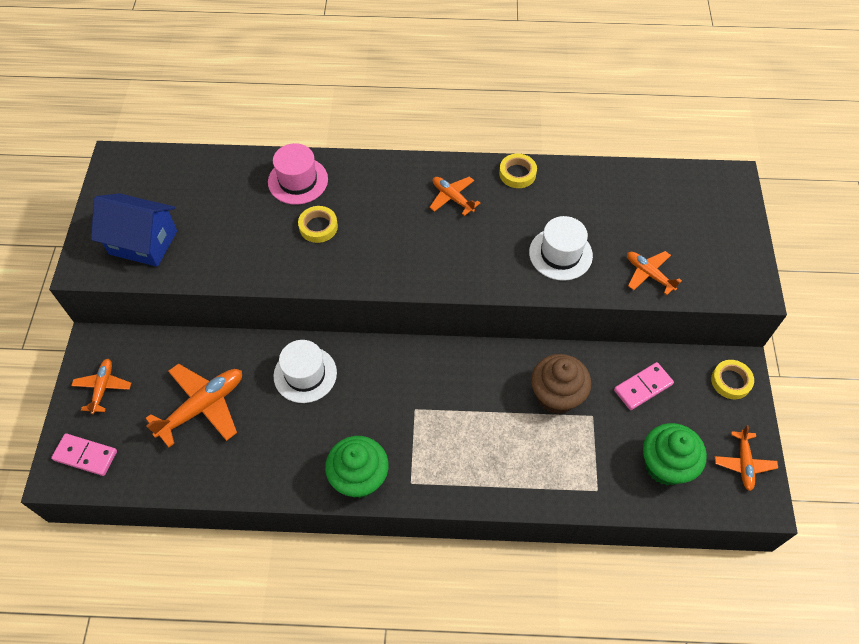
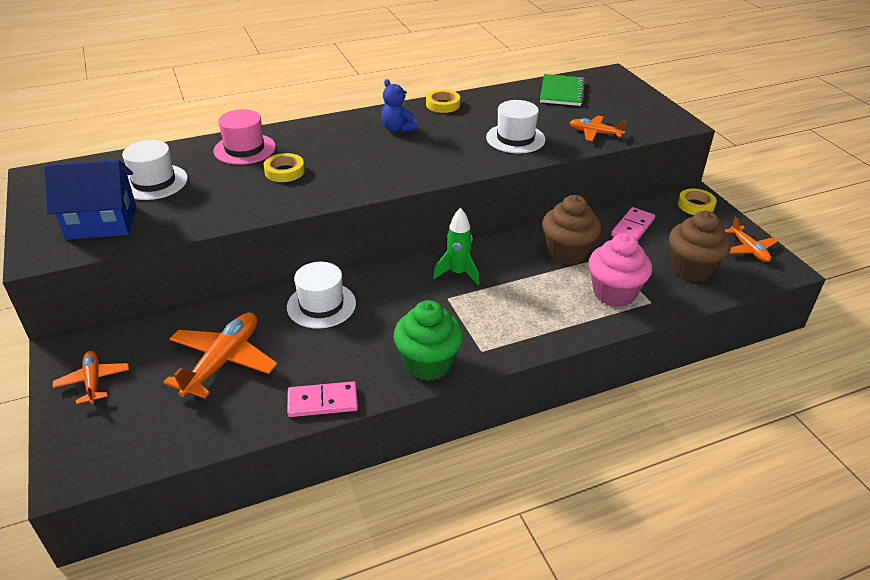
camera: 25 degrees left, 20 degrees down
(85, 455) = (99, 446): pink domino -> pink domino (322, 401)
(203, 202) = (154, 182): none -> white hat
(440, 382) = (458, 273): none -> green rocket
(452, 198) = (397, 129): orange plane -> blue teddy bear
(569, 465) = (614, 293): none -> pink cupcake
(656, 193) = (561, 92): none -> green notebook
(665, 465) = (691, 269): green cupcake -> brown cupcake

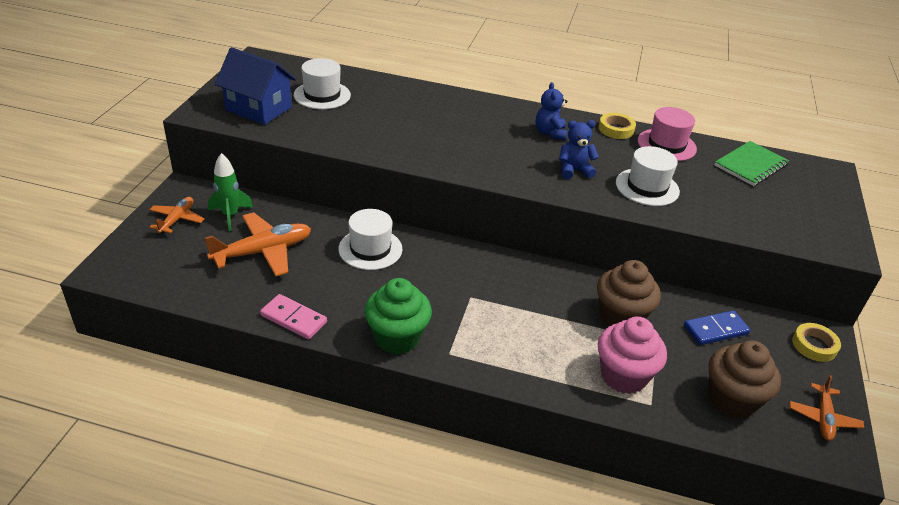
camera: 35 degrees right, 0 degrees up
(244, 149) = (411, 98): pink hat -> pink hat (666, 145)
(284, 171) = (419, 128): yellow tape -> none
(450, 150) = (574, 170): none -> blue teddy bear
(458, 273) = (502, 282): green rocket -> green rocket (230, 215)
(595, 133) = (735, 217): orange plane -> none
(632, 227) = (715, 330): pink domino -> blue domino

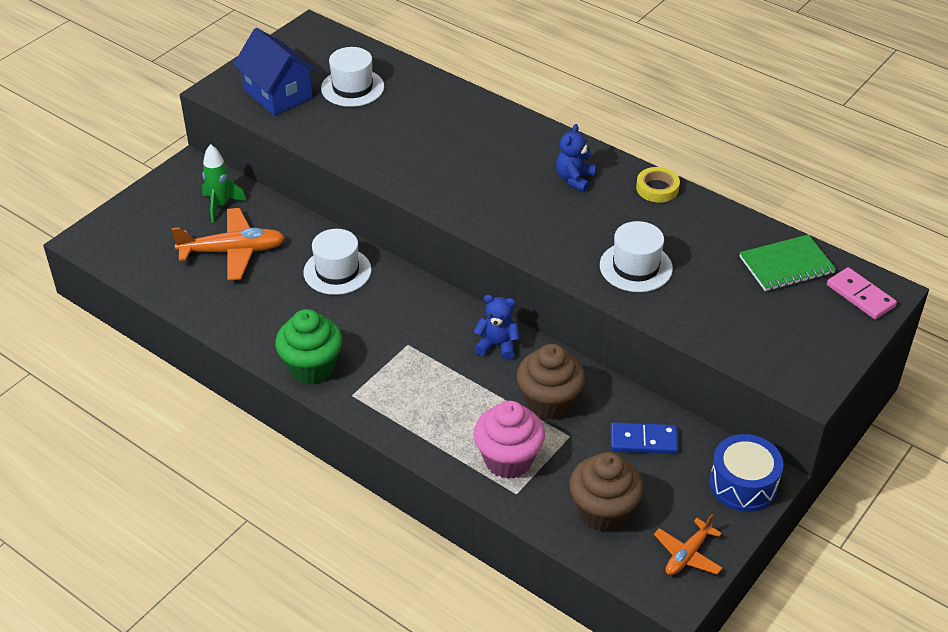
camera: 25 degrees right, 5 degrees up
(177, 219) = (169, 200): orange plane -> none
(294, 319) = (227, 326): pink domino -> pink domino (860, 296)
(574, 170) = (567, 230): blue teddy bear -> blue teddy bear (497, 345)
(666, 145) = (703, 220): pink hat -> none
(814, 345) = (743, 484): yellow tape -> blue drum

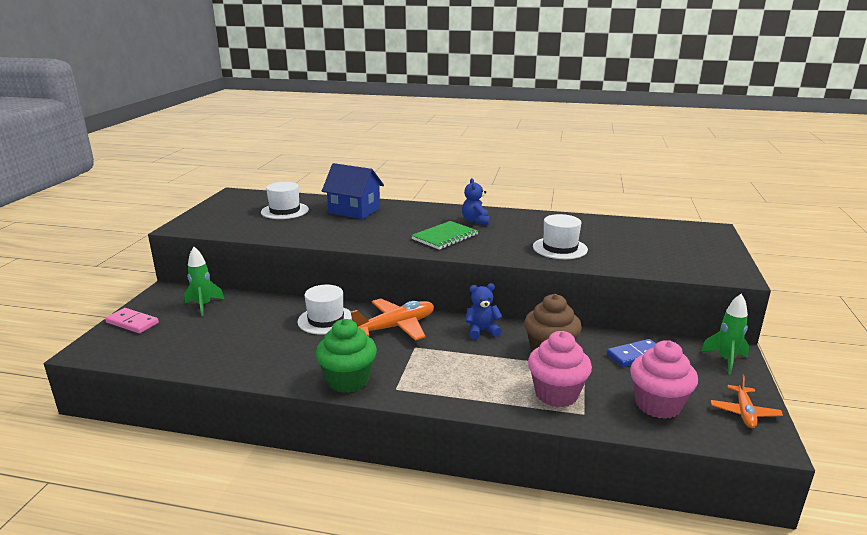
camera: 25 degrees left, 20 degrees down
(233, 251) = (230, 328): orange plane -> orange plane (395, 327)
(278, 94) = (230, 222): blue house -> blue house (354, 211)
(603, 512) = (658, 405): brown cupcake -> pink cupcake
(657, 188) = (530, 216): yellow tape -> none
(743, 484) = (725, 360): blue drum -> green rocket
(786, 265) = (645, 230): green notebook -> green notebook (445, 237)
(860, 296) = (703, 233): pink domino -> pink domino (132, 322)

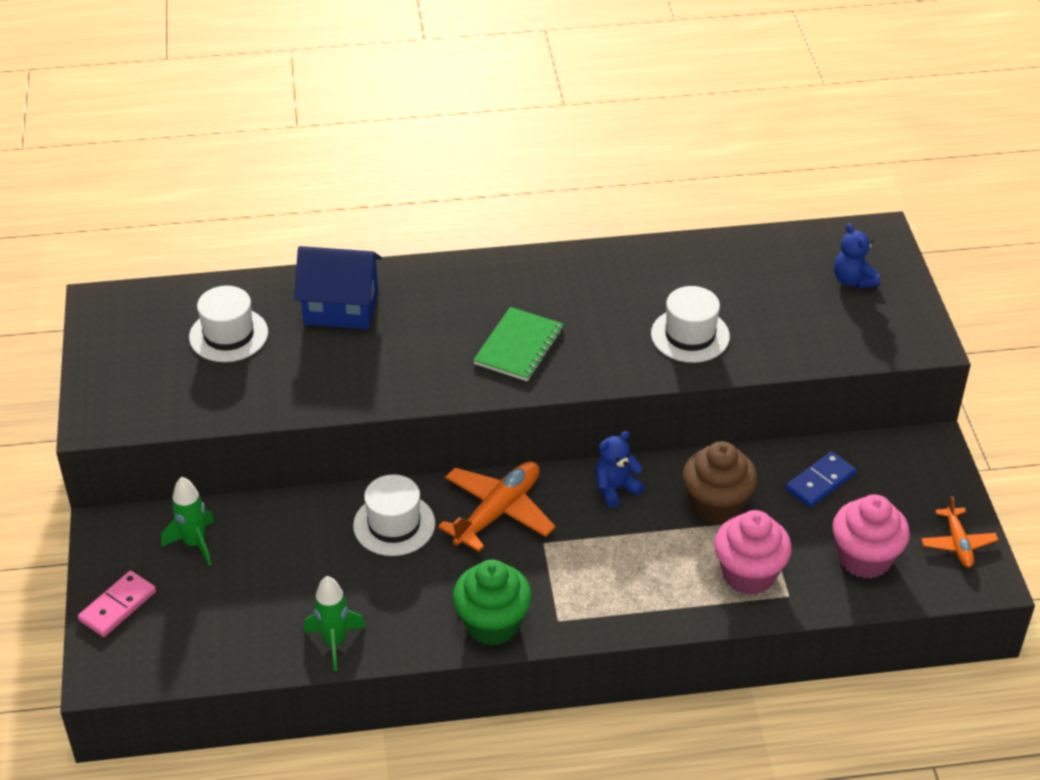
camera: 20 degrees left, 20 degrees up
(132, 322) = (117, 606): pink domino -> pink domino turned 60 degrees counterclockwise
(475, 221) = (543, 293): blue teddy bear -> blue teddy bear (853, 280)
(725, 360) = (925, 461): green rocket -> green rocket (335, 642)

